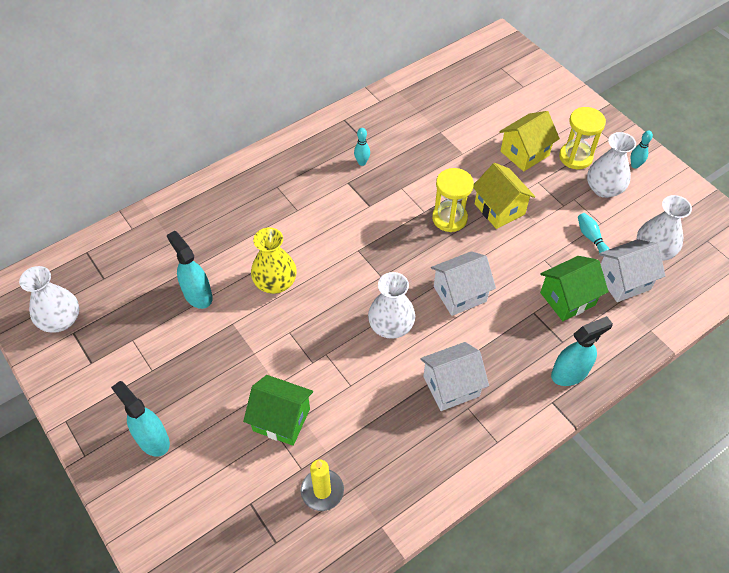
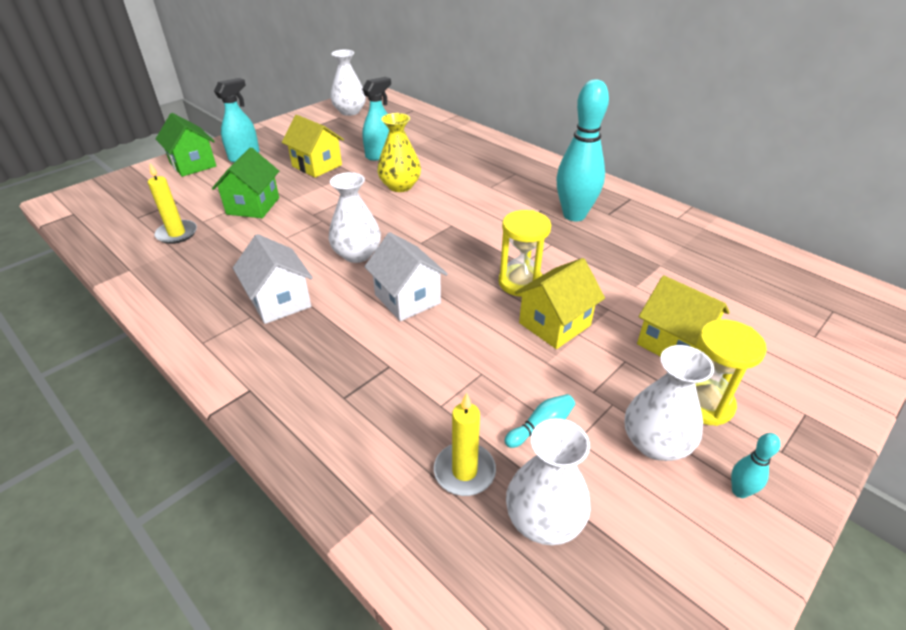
camera: 80 degrees right, 15 degrees down
(205, 358) = (317, 166): none -> yellow house
(362, 162) = (574, 215): turquoise bowling pin -> turquoise bowling pin, size x2.44
(567, 299) = (417, 401): green house -> green house (193, 165)
(569, 373) = (292, 406): turquoise spray bottle -> none
(623, 281) = (464, 471): white house -> yellow candle

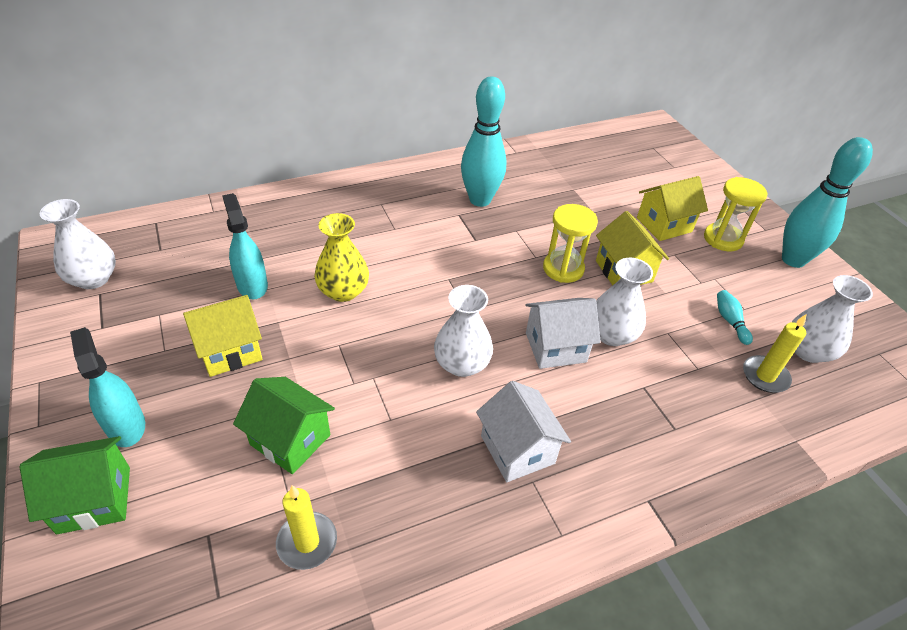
camera: 70 degrees left, 5 degrees up
(279, 301) = (517, 449): white house -> white house turned 75 degrees clockwise
(655, 443) = (752, 275): white vase -> white vase (611, 334)
(739, 491) = (793, 260): turquoise bowling pin -> turquoise bowling pin, size x2.44

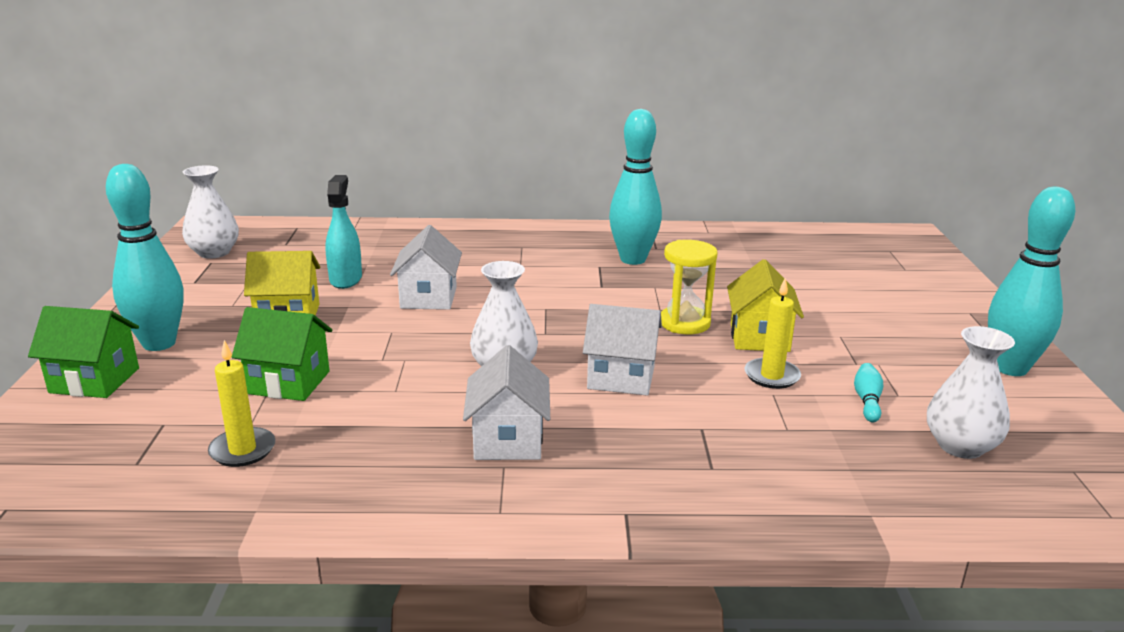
camera: 25 degrees right, 20 degrees down
(126, 426) = (159, 343): turquoise spray bottle -> turquoise bowling pin
(290, 440) = (289, 382): green house -> green house turned 45 degrees counterclockwise
(343, 291) = (428, 298): yellow vase -> white house
(611, 334) = (698, 381): white vase -> none
(664, 225) = (847, 311): yellow house -> none
(723, 239) = (920, 335): yellow hourglass -> none
(765, 376) = (875, 453): yellow candle -> yellow candle (772, 376)

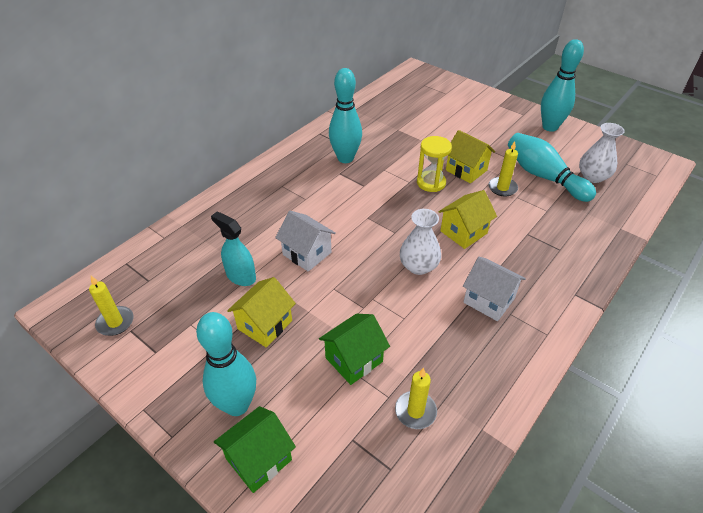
camera: 50 degrees left, 20 degrees up
(214, 252) = (115, 322): white vase -> yellow candle
(621, 377) = (463, 232): white house -> yellow house
(867, 401) = (543, 176): turquoise bowling pin -> turquoise bowling pin, size x2.44

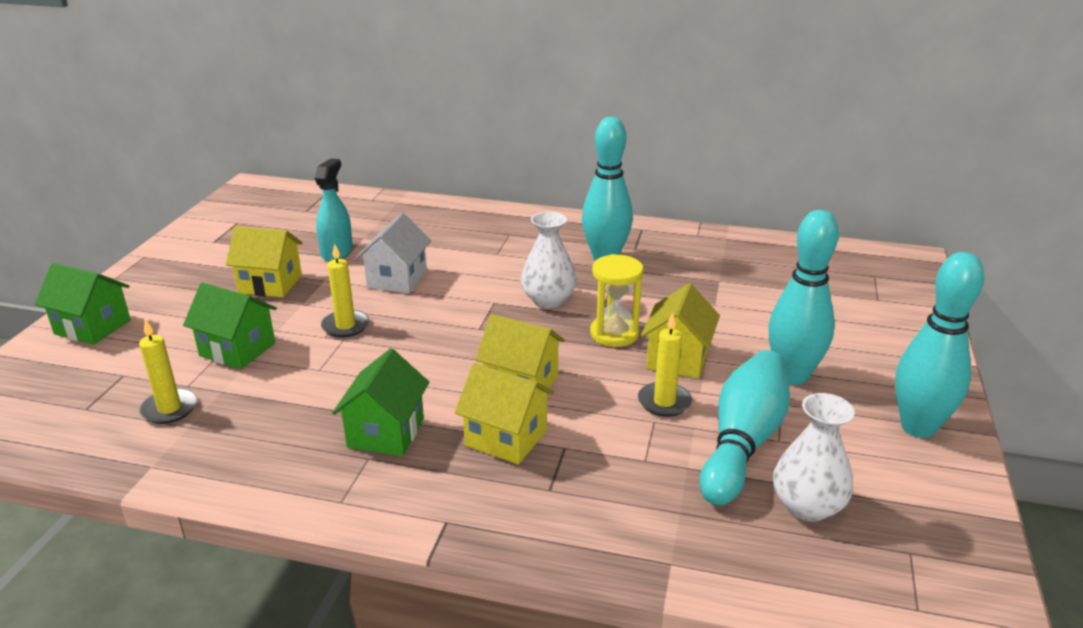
camera: 65 degrees right, 15 degrees down
(115, 322) = (244, 213): yellow candle -> yellow candle (345, 326)
(237, 405) = (157, 298): turquoise bowling pin -> turquoise bowling pin (792, 376)
(418, 266) = (422, 360): white vase -> white vase (548, 300)
(489, 300) = (386, 432): white house -> green house
(512, 252) = (506, 438): none -> yellow house

